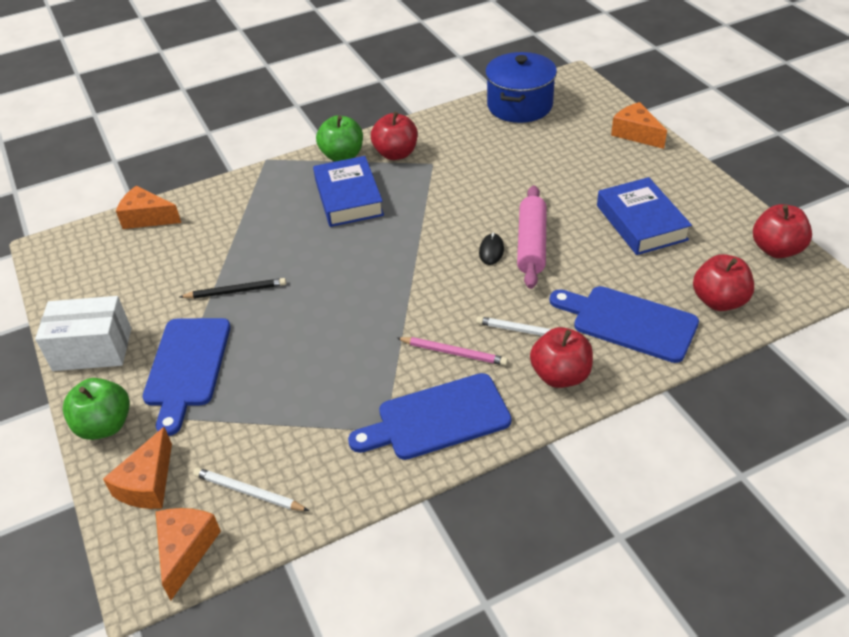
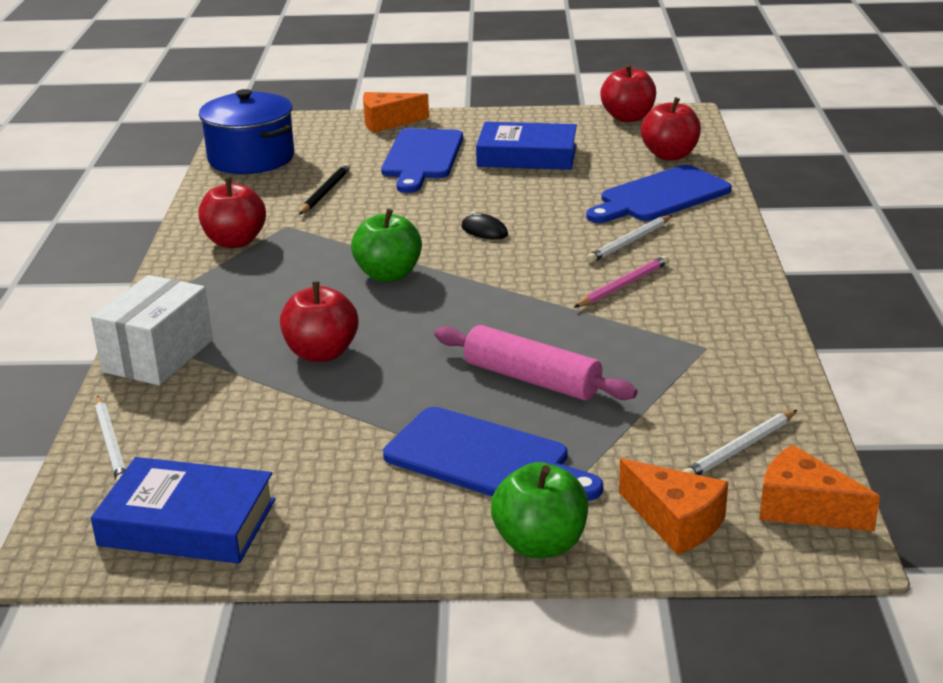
camera: 65 degrees left, 15 degrees down
(92, 349) = (368, 536): white box -> white box (158, 356)
(147, 218) = (111, 444): orange cheese -> white pencil
(235, 291) = (372, 398): black pencil -> black pencil (325, 192)
(342, 156) = (187, 274): green apple -> green apple (388, 275)
(348, 197) = (280, 287): blue book -> blue book (187, 522)
(437, 418) = (712, 315): blue cutting board -> blue cutting board (422, 157)
(531, 244) = (498, 209): pink rolling pin -> pink rolling pin (531, 379)
(560, 375) = (703, 243): red apple -> red apple (321, 353)

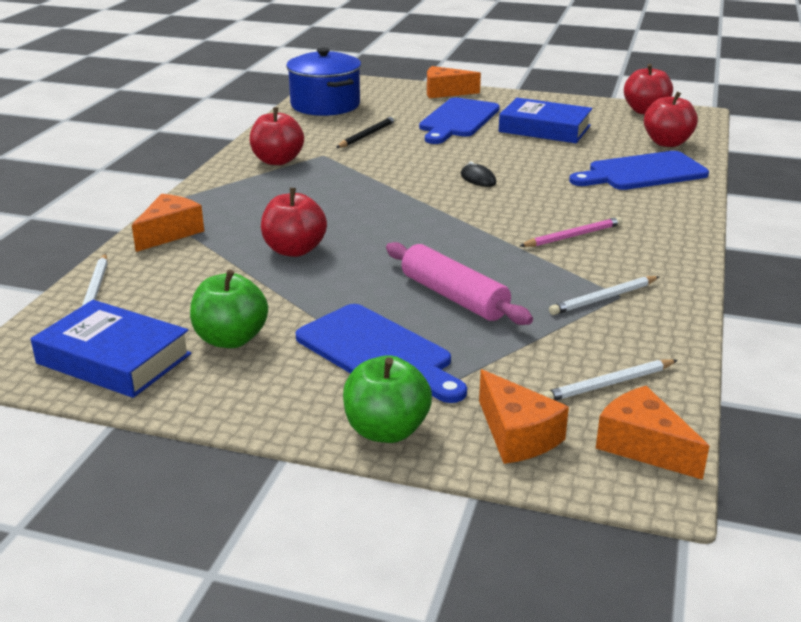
camera: 15 degrees right, 0 degrees up
(158, 356) = (170, 233): white box -> orange cheese
(388, 275) = (381, 200): green apple -> green apple (231, 339)
(629, 242) = (596, 203): white pencil -> white pencil (604, 298)

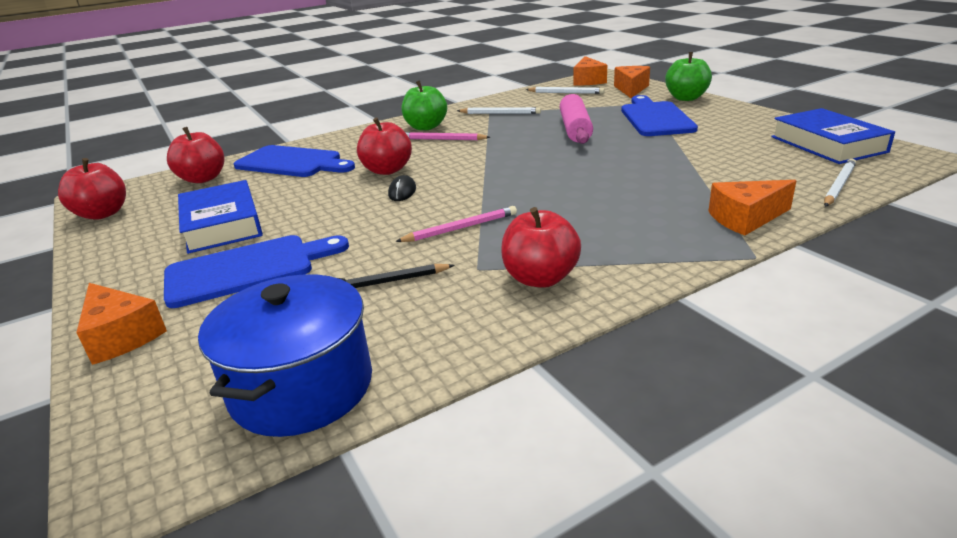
camera: 135 degrees left, 0 degrees up
(231, 339) = (739, 138): green apple -> green apple (426, 127)
(294, 250) = (641, 175): red apple -> red apple (387, 170)
(376, 170) = (460, 228): none -> pink pencil

